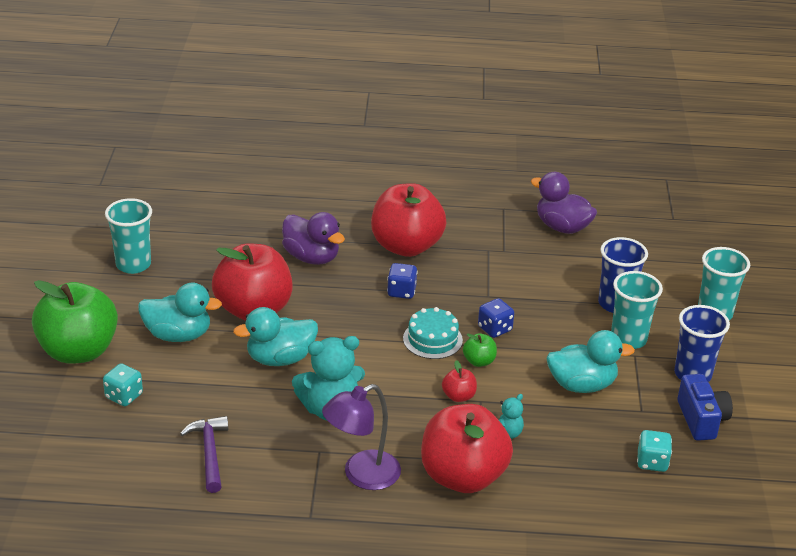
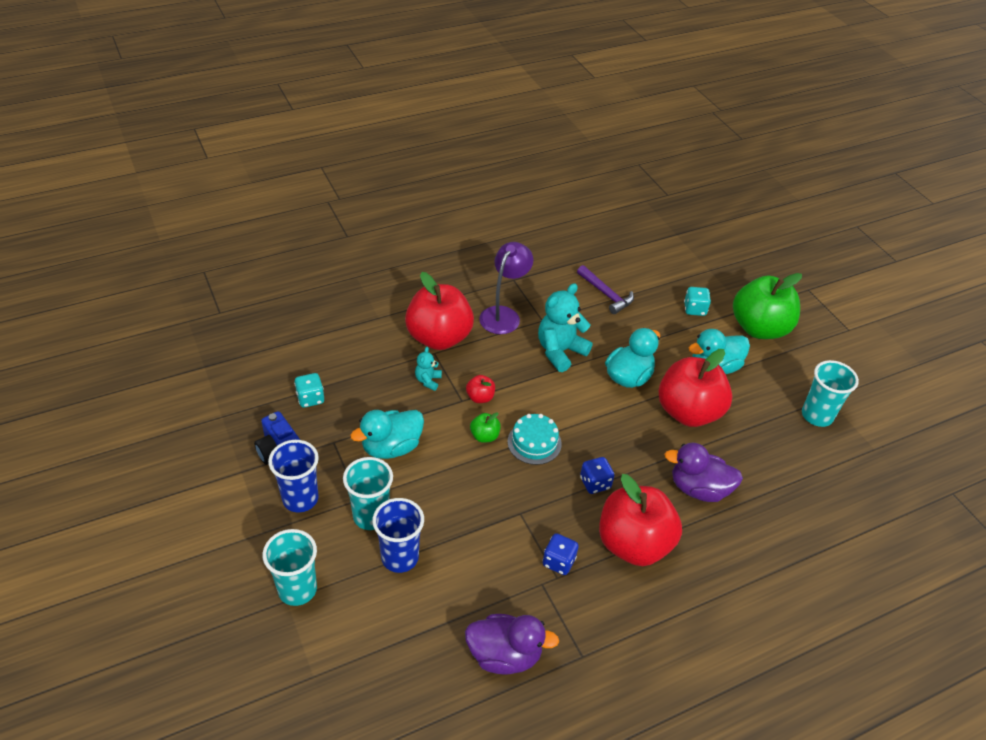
camera: 150 degrees right, 10 degrees up
(494, 329) = (492, 476): blue dice -> blue dice (558, 561)

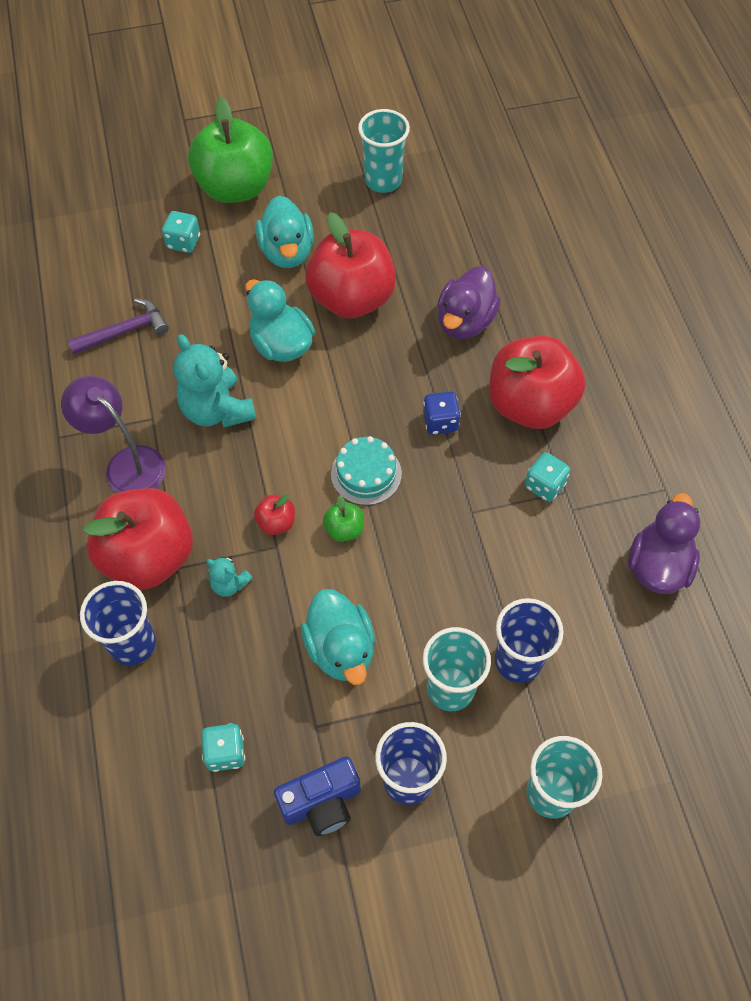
camera: 75 degrees left, 15 degrees up
(377, 341) = (132, 643): none -> blue cup
(558, 561) = (544, 485): blue dice -> turquoise dice

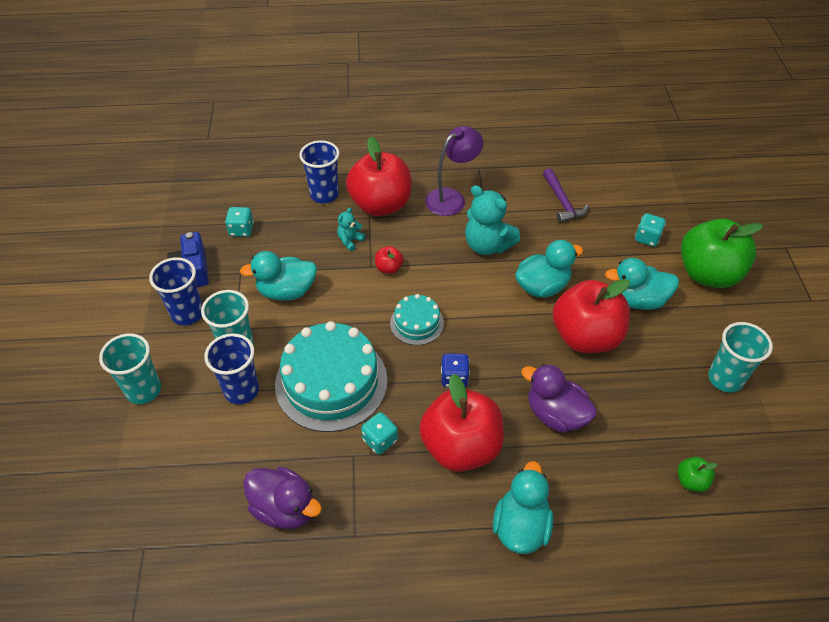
camera: 100 degrees right, 10 degrees down
(217, 410) = (487, 245): turquoise teddy bear -> turquoise teddy bear turned 120 degrees counterclockwise
(344, 529) = (374, 304): green apple -> green apple (691, 481)
(479, 555) = (331, 382): none -> turquoise cake
(604, 343) = (521, 526): none -> turquoise duck

